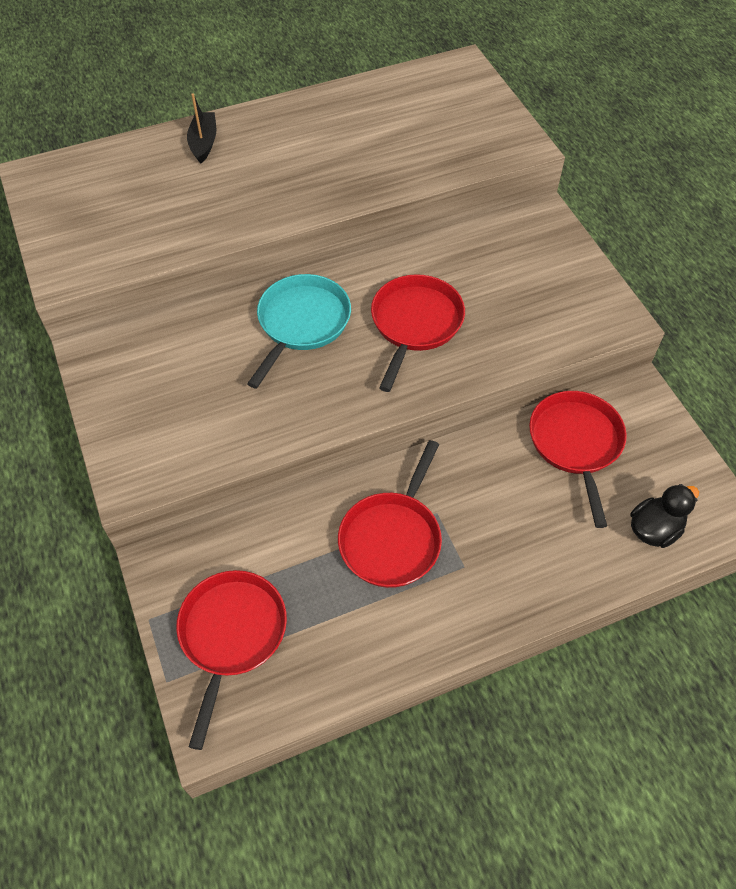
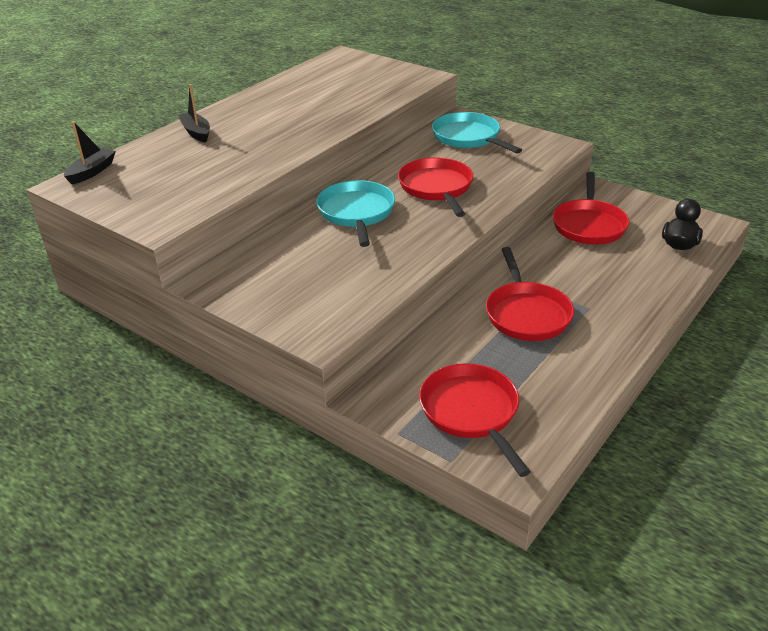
camera: 30 degrees left, 20 degrees down
(66, 164) = (92, 172): none -> black boat
(522, 255) = (468, 137): none -> turquoise pan
(576, 444) = (589, 225): red pan -> red pan turned 135 degrees counterclockwise

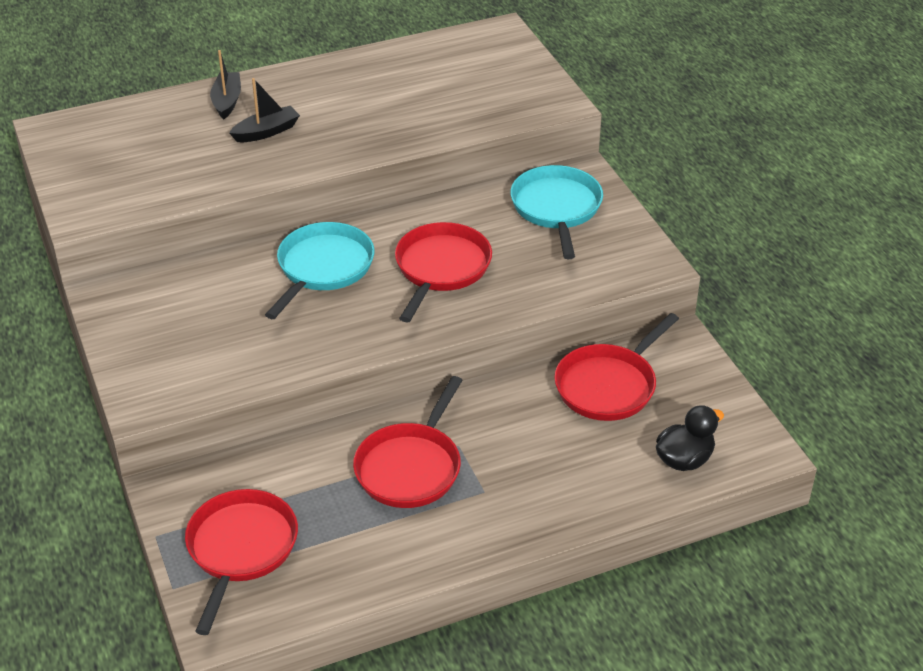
camera: 30 degrees right, 5 degrees up
(92, 172) = (84, 120): black boat -> black boat (266, 132)

